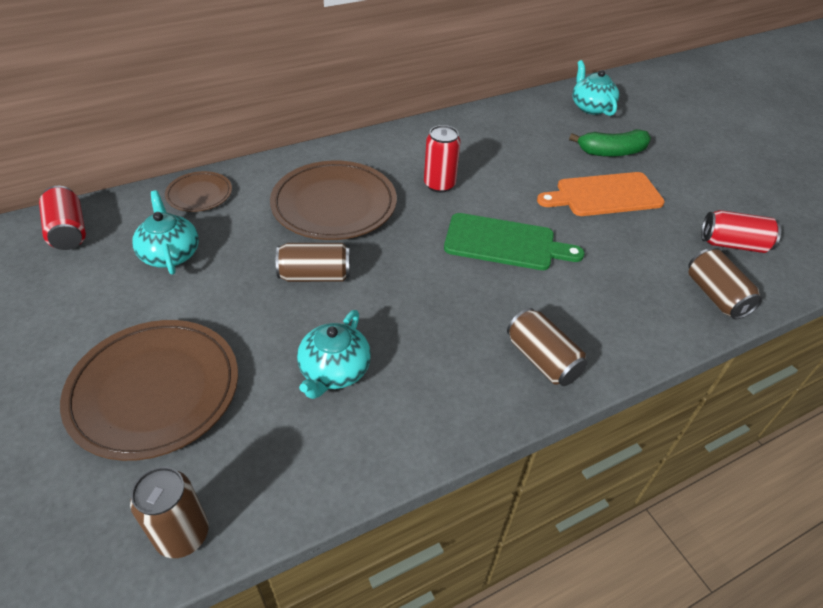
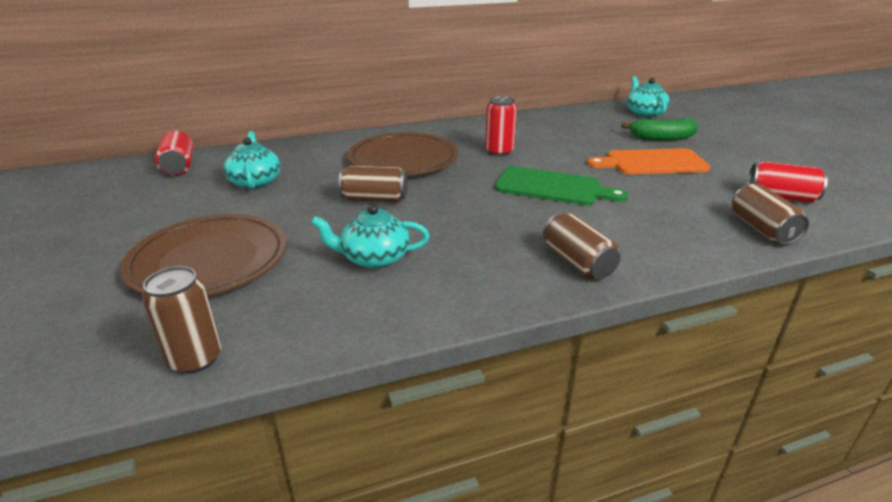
camera: 10 degrees right, 15 degrees down
(199, 194) = (292, 150): brown plate -> none
(334, 371) = (374, 258): turquoise teapot -> turquoise teapot turned 60 degrees clockwise

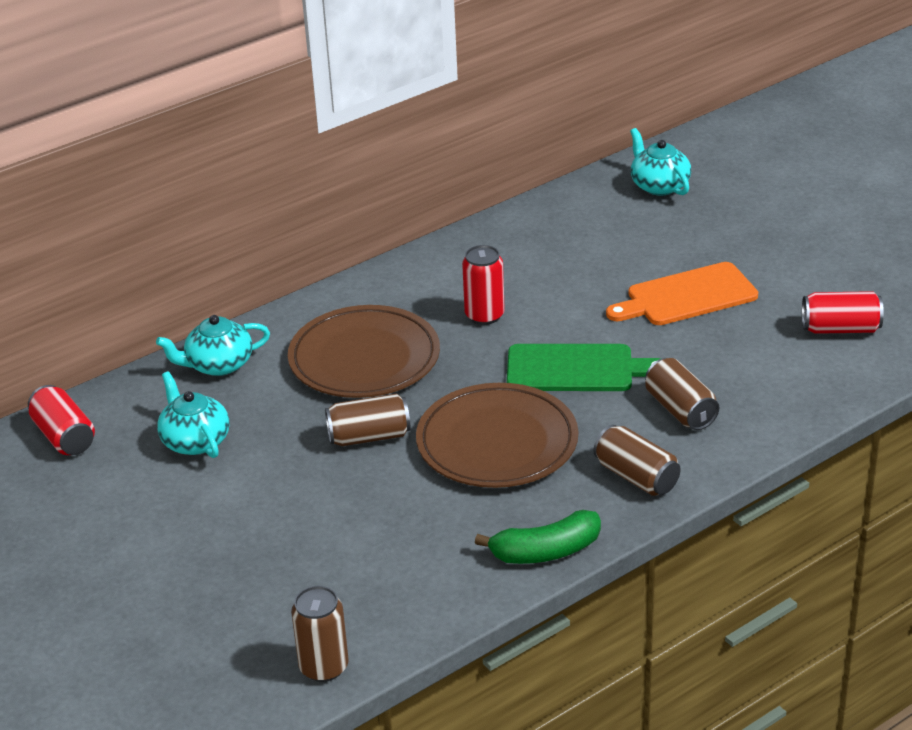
camera: 15 degrees left, 5 degrees up
(209, 261) = (242, 567): brown plate -> brown plate (497, 442)
(374, 258) = (421, 521): turquoise teapot -> turquoise teapot (218, 365)
(661, 138) = (691, 242): green banana -> green banana (546, 551)
(762, 229) = (820, 386): brown can -> brown can (680, 410)

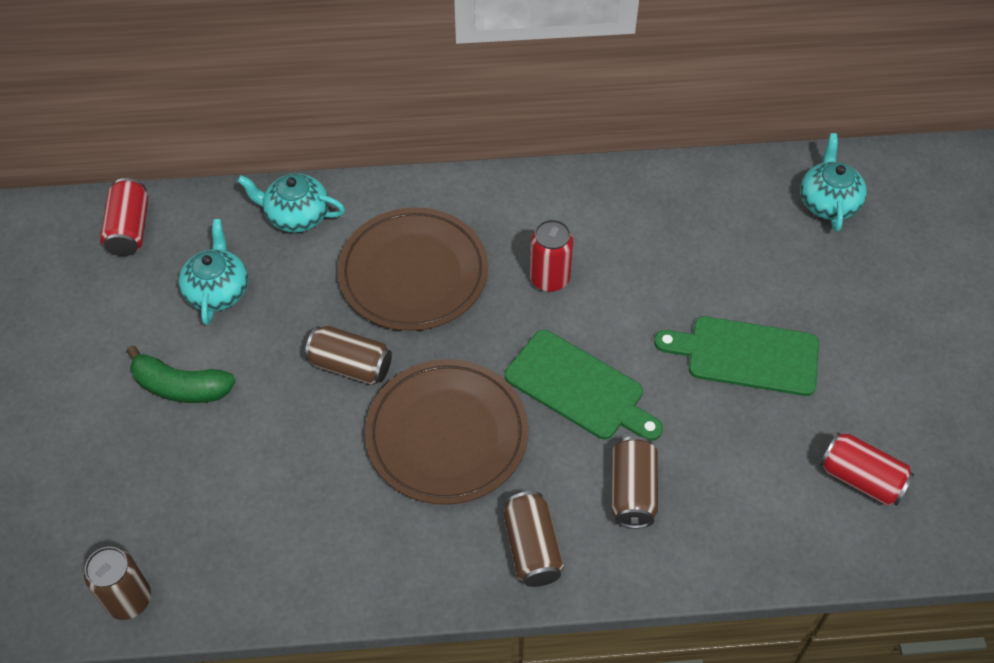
camera: 30 degrees right, 20 degrees up
(546, 551) = (391, 586): green banana -> green banana (181, 387)
(686, 296) = (746, 355): orange cutting board -> green cutting board

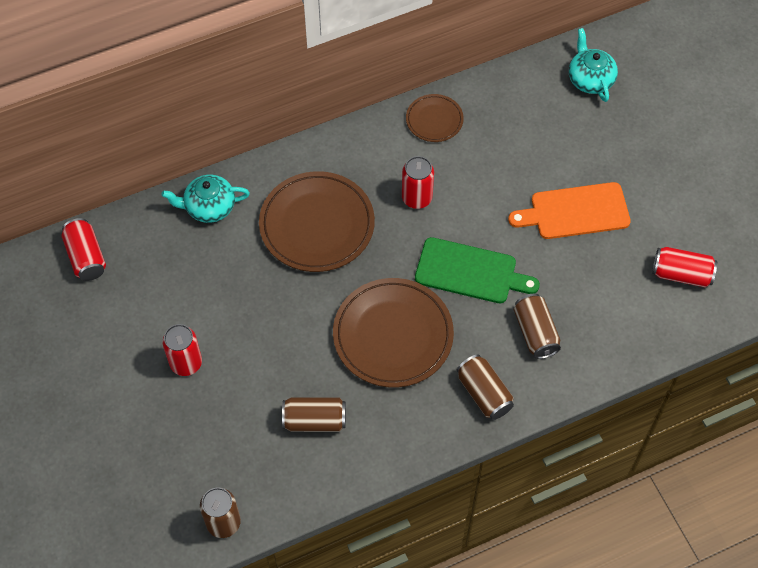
camera: 20 degrees left, 5 degrees up
(181, 387) = (186, 363): green banana -> red can
(218, 290) = (177, 283): turquoise teapot -> none
(350, 366) = (302, 308): brown can -> brown can (314, 421)
(610, 194) = (434, 120): none -> brown plate
(746, 355) = (575, 212): green cutting board -> orange cutting board

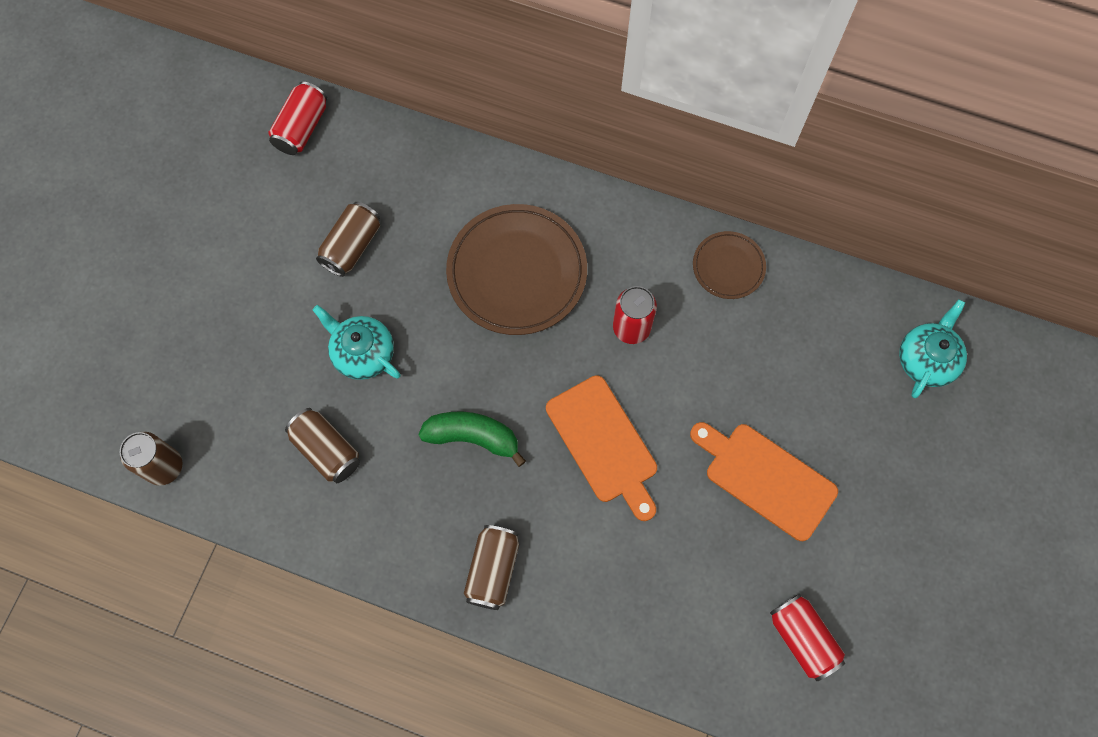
camera: 45 degrees right, 10 degrees up
(186, 363) = (281, 297): red can -> none
(209, 207) = (444, 172): turquoise teapot -> turquoise teapot (362, 353)
(393, 335) = (473, 437): brown plate -> green banana
(470, 272) = (604, 443): green cutting board -> orange cutting board
(535, 333) = (600, 559): brown can -> brown can (352, 246)

